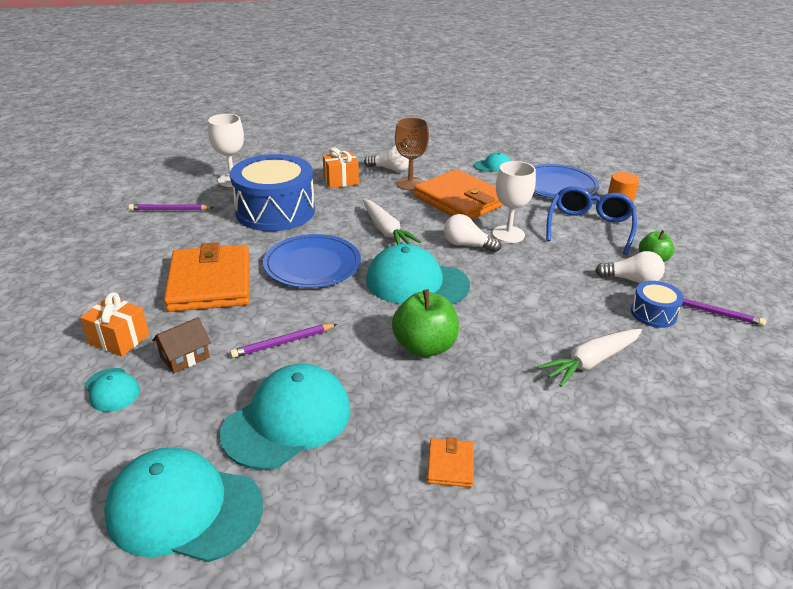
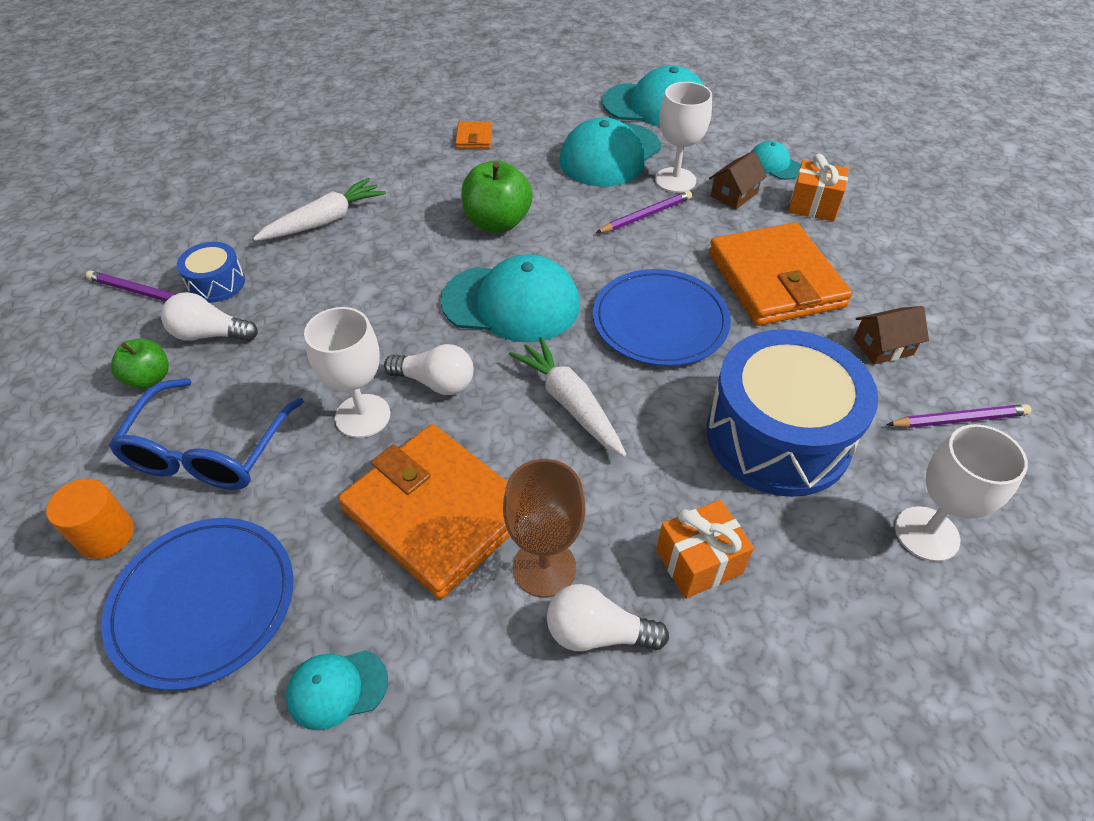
camera: 175 degrees right, 15 degrees up
(175, 241) = (883, 347): none -> brown house
(232, 379) = (675, 180): none -> white goblet

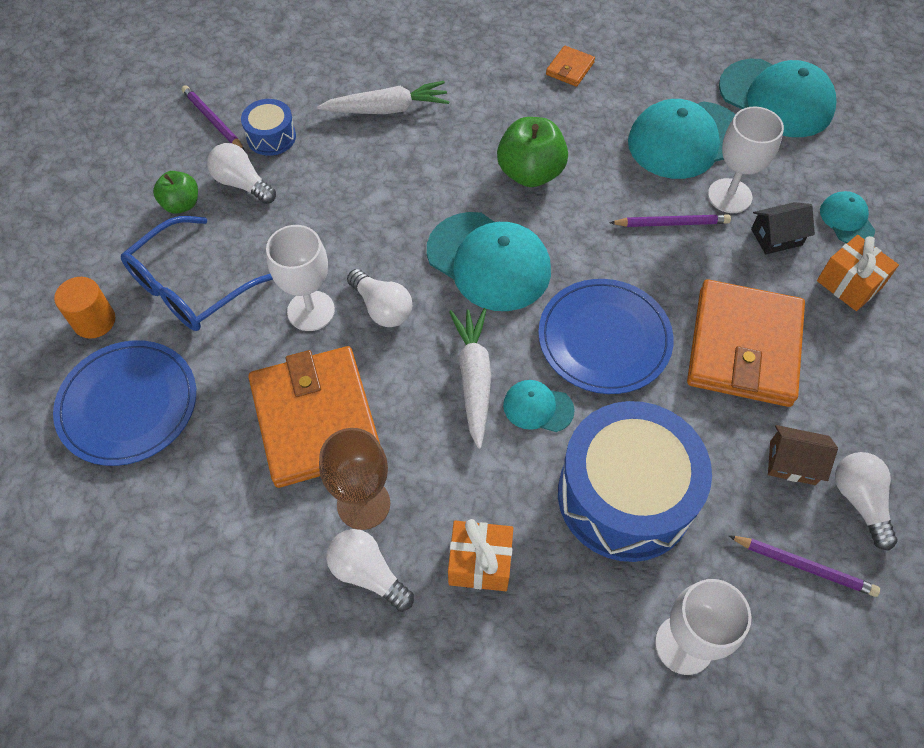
camera: 30 degrees right, 10 degrees up
(337, 688) = (176, 512): turquoise cap -> turquoise cap (538, 407)
(734, 195) = (776, 237): brown house -> black house
(953, 351) = (859, 501): none -> white light bulb

